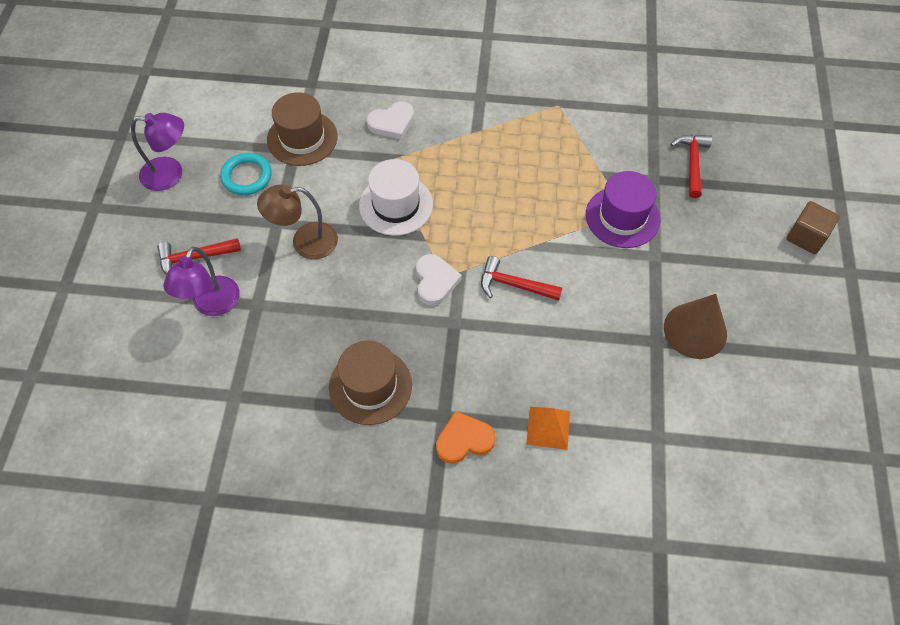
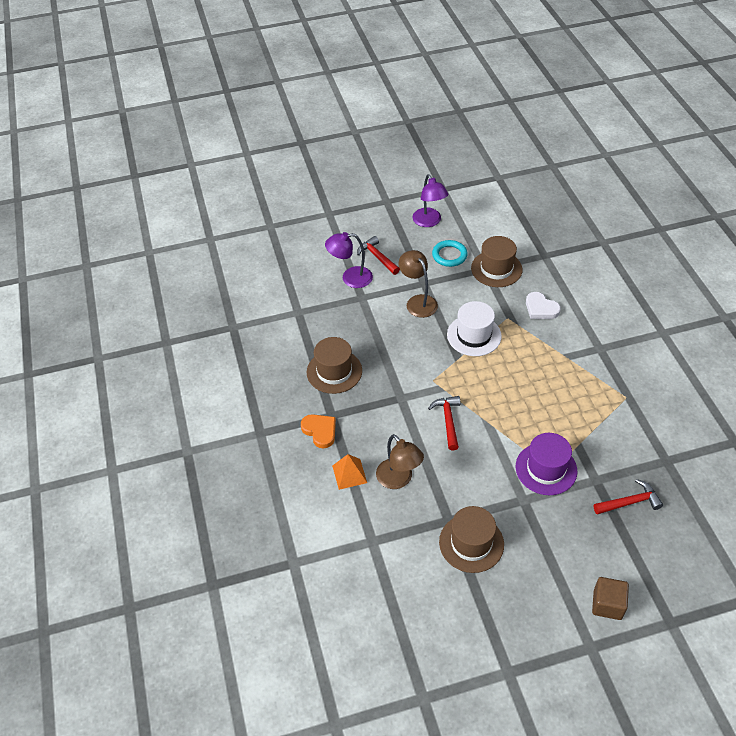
camera: 70 degrees right, 10 degrees down
(435, 281) = (426, 377): white heart -> none
(579, 373) = (399, 479): none -> brown lamp
(695, 330) = (471, 543): brown cone -> brown hat

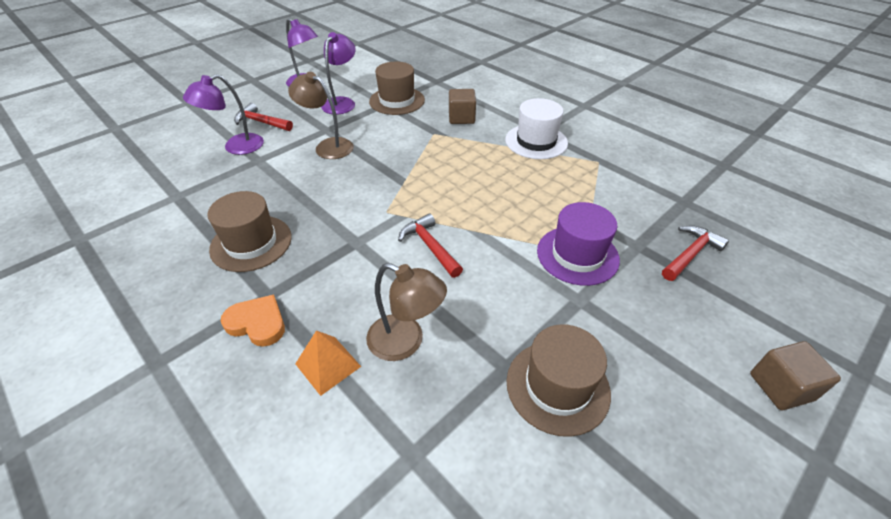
camera: 30 degrees left, 5 degrees down
(449, 255) = (342, 102): turquoise ring -> purple lamp
(474, 335) = (408, 157): white hat -> white hat (536, 141)
(541, 308) = (461, 118): white heart -> brown cube

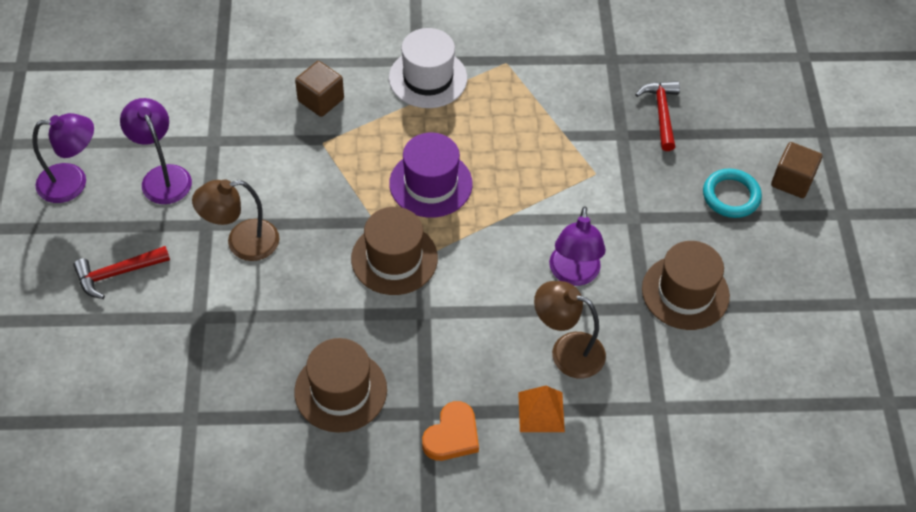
camera: 50 degrees left, 10 degrees up
(236, 147) = (147, 323): purple lamp -> purple lamp (573, 274)
(257, 323) = (452, 435): orange heart -> orange heart turned 150 degrees clockwise
(397, 101) = (220, 127): brown hat -> brown hat (394, 258)
(406, 342) = (567, 351): brown lamp -> brown lamp turned 135 degrees counterclockwise
(430, 246) = (483, 265): red hammer -> none
(577, 255) = (592, 179): purple hat -> purple hat (430, 184)
(694, 350) = (731, 196): none -> turquoise ring

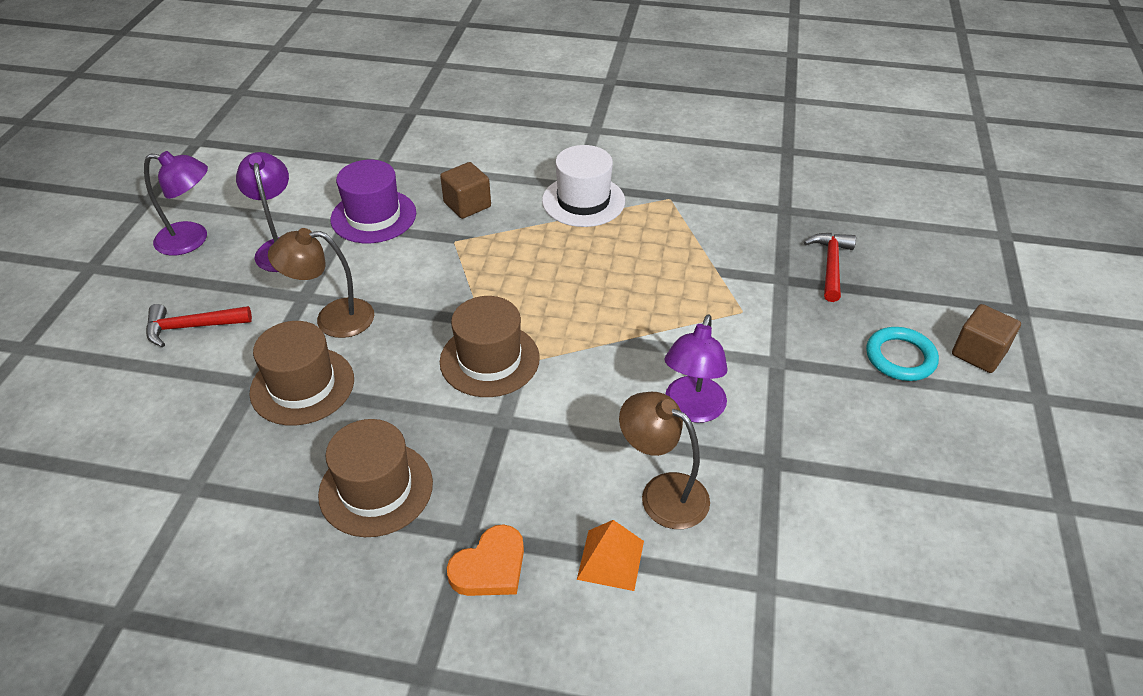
camera: 15 degrees right, 10 degrees down
(430, 184) = (554, 294): purple hat -> purple hat (373, 216)
(685, 292) = (826, 452): brown hat -> brown hat (302, 386)

